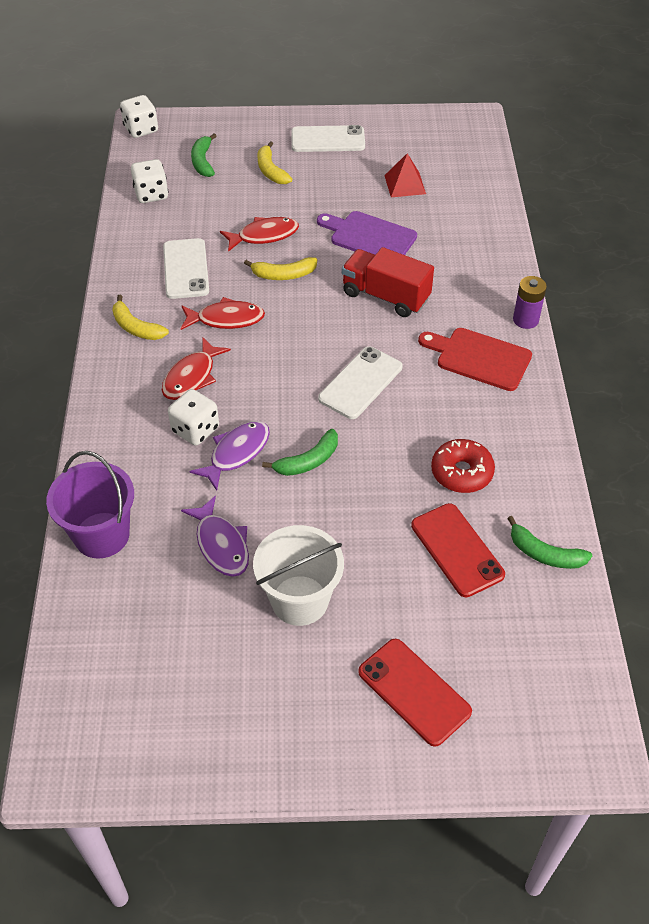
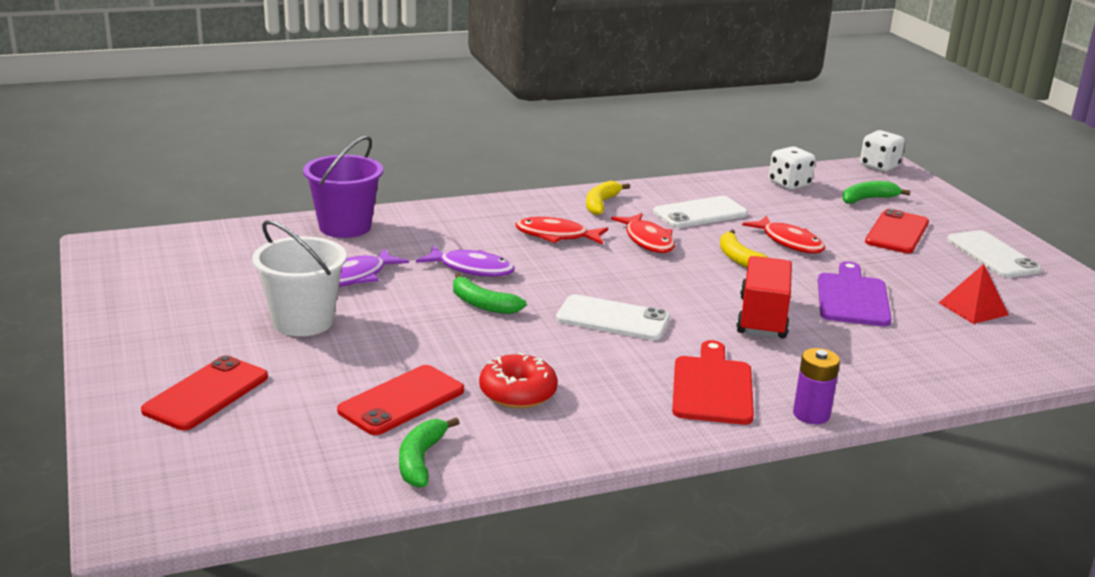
camera: 70 degrees right, 25 degrees down
(195, 430) = (489, 247): white dice -> none
(271, 171) = (897, 232): yellow banana -> red phone

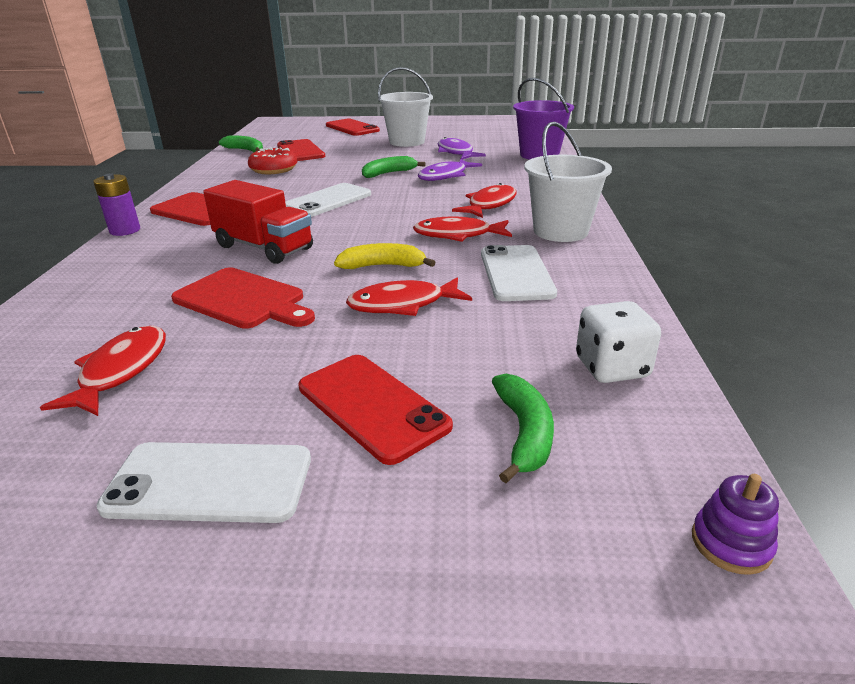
camera: 115 degrees right, 5 degrees up
(601, 204) = (560, 231): yellow banana -> white bucket
(852, 298) = (243, 300): purple cutting board -> red cutting board
(879, 166) = (731, 543): white dice -> purple stacking toy
(973, 308) = (121, 371): red pyramid -> red fish

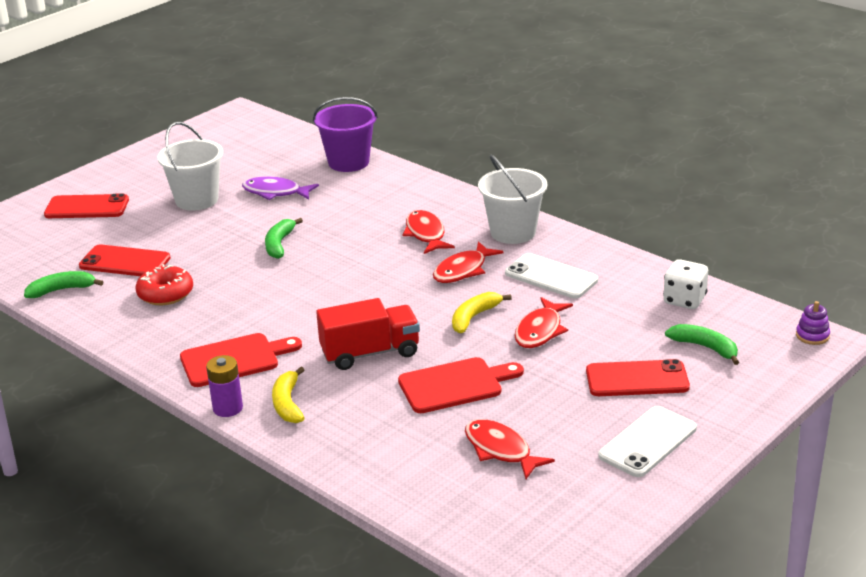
camera: 50 degrees left, 0 degrees up
(148, 246) = (288, 404): none -> yellow banana
(328, 201) = (305, 295): white phone -> none
(445, 176) = (331, 223): purple fish -> none

